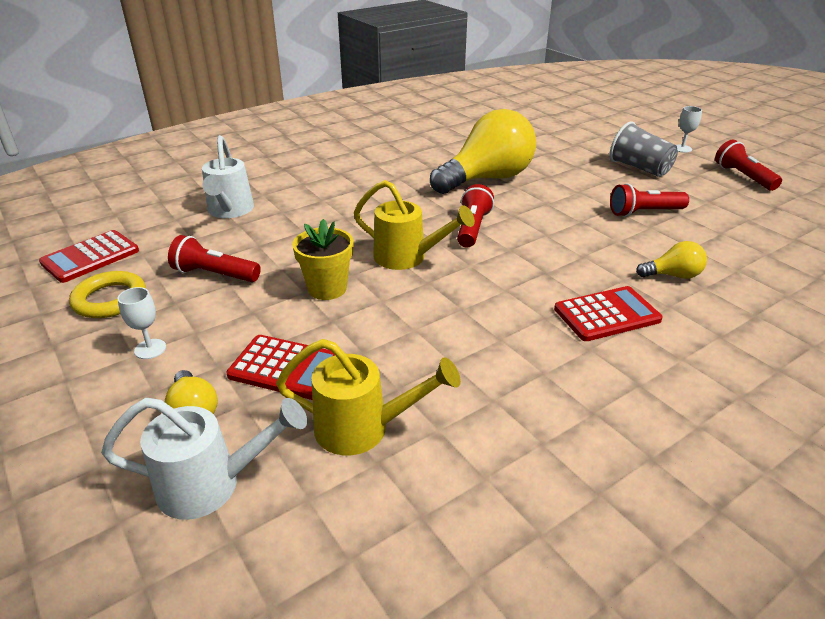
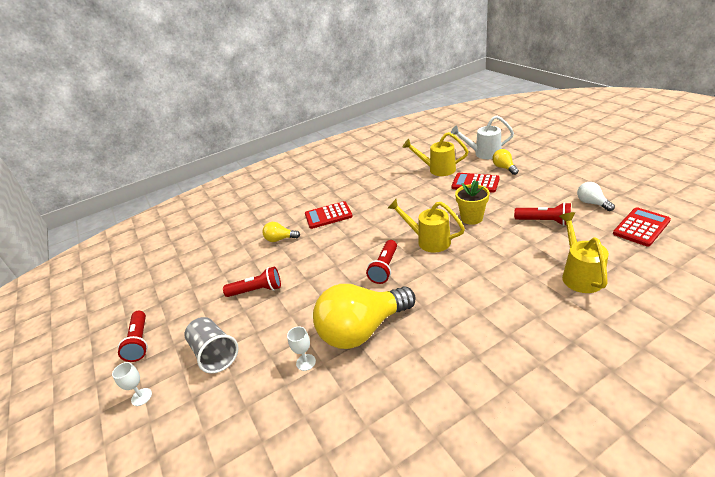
camera: 170 degrees left, 0 degrees up
(110, 299) = (592, 203): yellow ring -> white light bulb
(150, 349) = (543, 184): white goblet -> white goblet (306, 362)
(230, 211) = (579, 275): white watering can -> yellow watering can

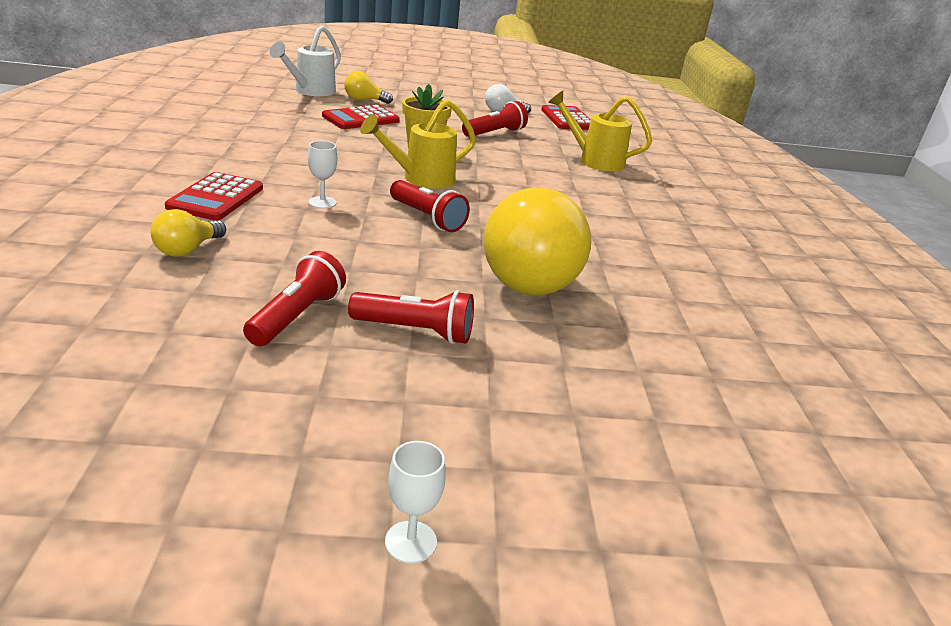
camera: 70 degrees left, 5 degrees down
(139, 342) = (209, 508): red flashlight -> red flashlight (416, 331)
(215, 354) = (406, 410): grey cup -> none
(306, 362) = (538, 334): white goblet -> white goblet (322, 202)
(437, 169) = (282, 115): yellow watering can -> none

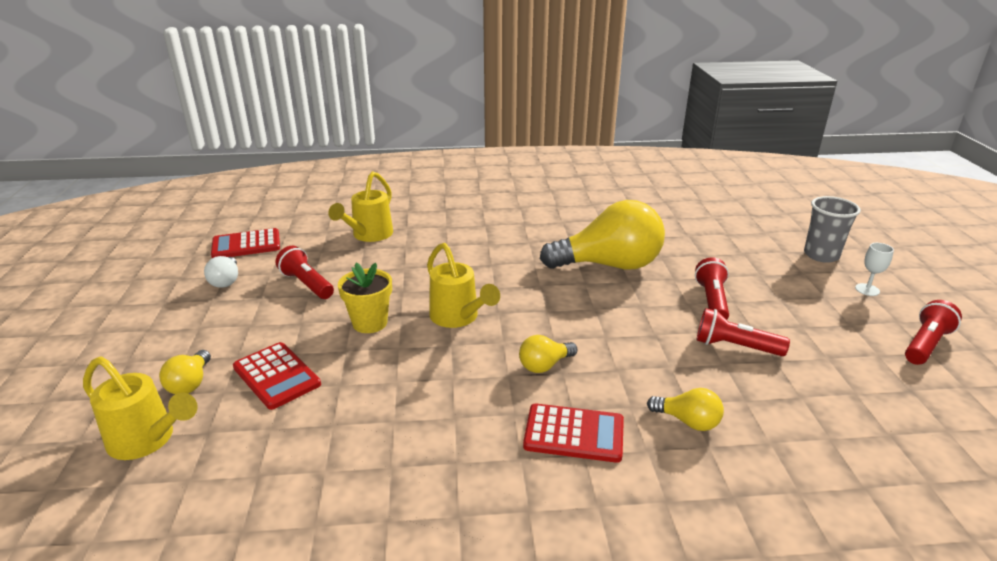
camera: 90 degrees left, 0 degrees up
(310, 91) = (147, 440): white watering can -> yellow watering can
(322, 202) = (544, 365): white goblet -> yellow light bulb
(427, 218) = (543, 308): red flashlight -> red flashlight (925, 344)
(571, 531) = (821, 255): none -> grey cup

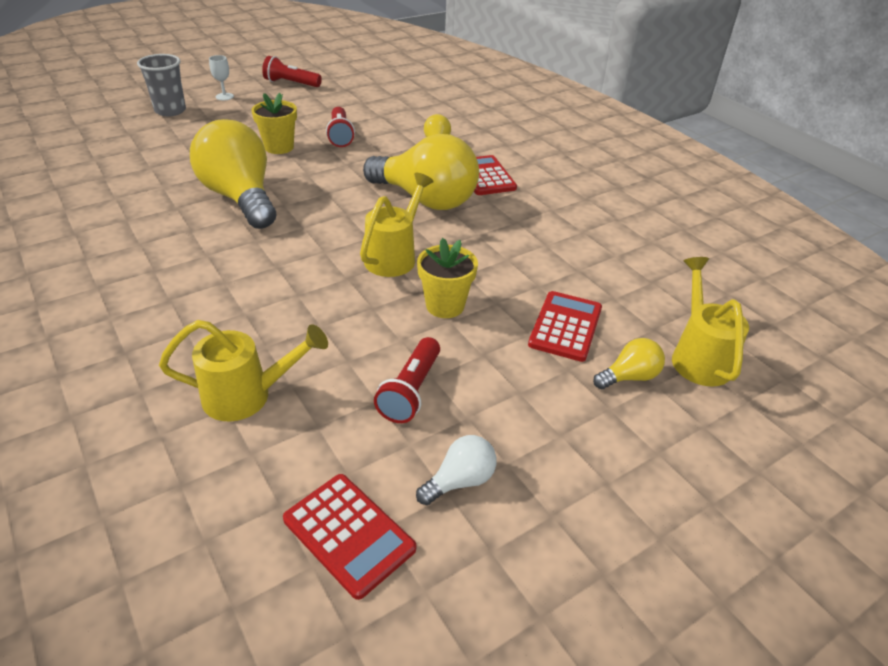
camera: 120 degrees left, 10 degrees up
(544, 365) = (426, 199): yellow light bulb -> yellow light bulb, size x2.28
(712, 301) = (279, 147): red flashlight -> yellow flower pot

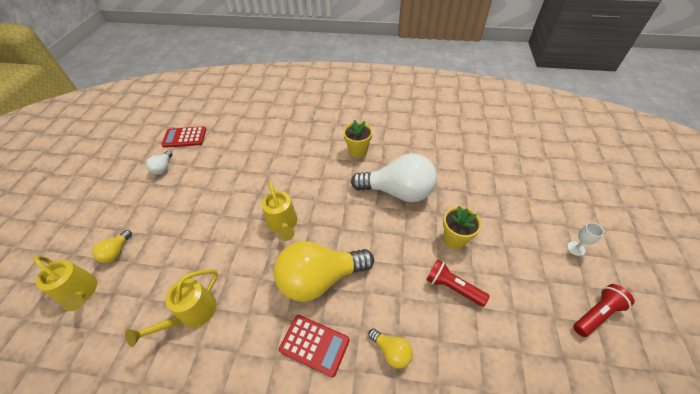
camera: 135 degrees right, 10 degrees up
(170, 111) = (555, 206): grey cup -> none
(240, 198) = (398, 192): yellow light bulb -> white light bulb
(247, 396) = (257, 139): yellow watering can -> yellow watering can (192, 314)
(410, 391) = (206, 178): red flashlight -> none
(445, 305) = (230, 219): yellow flower pot -> yellow flower pot (358, 151)
(565, 326) = (163, 255): red calculator -> none

